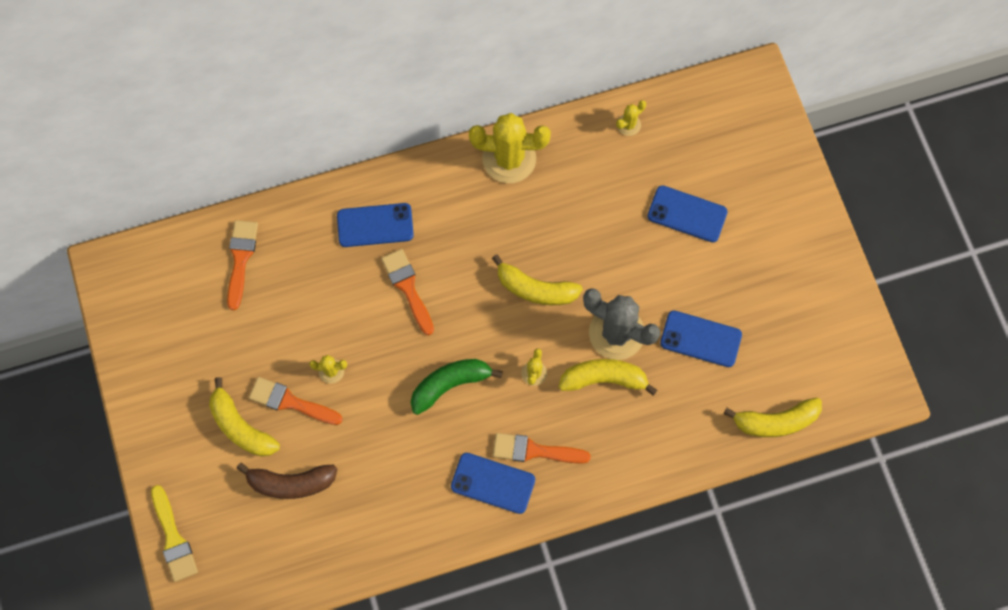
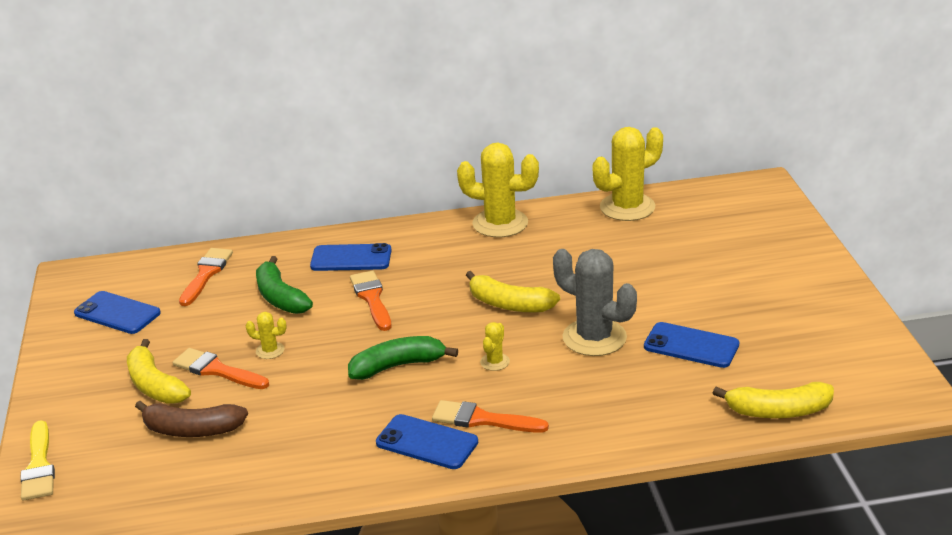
camera: 10 degrees right, 40 degrees down
(321, 291) = (280, 297): none -> green banana
(604, 379) = (575, 369): yellow banana -> none
(628, 125) = (627, 207): yellow cactus -> yellow cactus, size x2.20
(687, 214) = (683, 262): blue phone -> blue phone (117, 313)

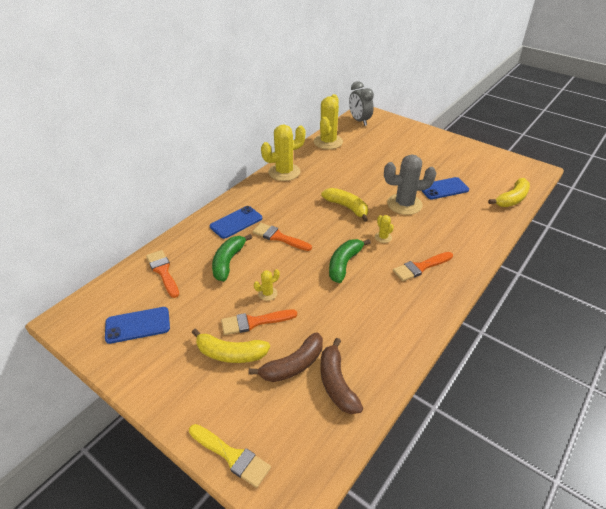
camera: 45 degrees left, 10 degrees up
(205, 470) = (336, 383): none -> brown banana
(280, 297) = (228, 262): green banana -> green banana turned 90 degrees clockwise
(427, 442) = (416, 293): blue phone -> none
(509, 304) = (347, 207): yellow banana -> yellow banana turned 120 degrees counterclockwise
(729, 195) = (359, 121): none -> grey clock

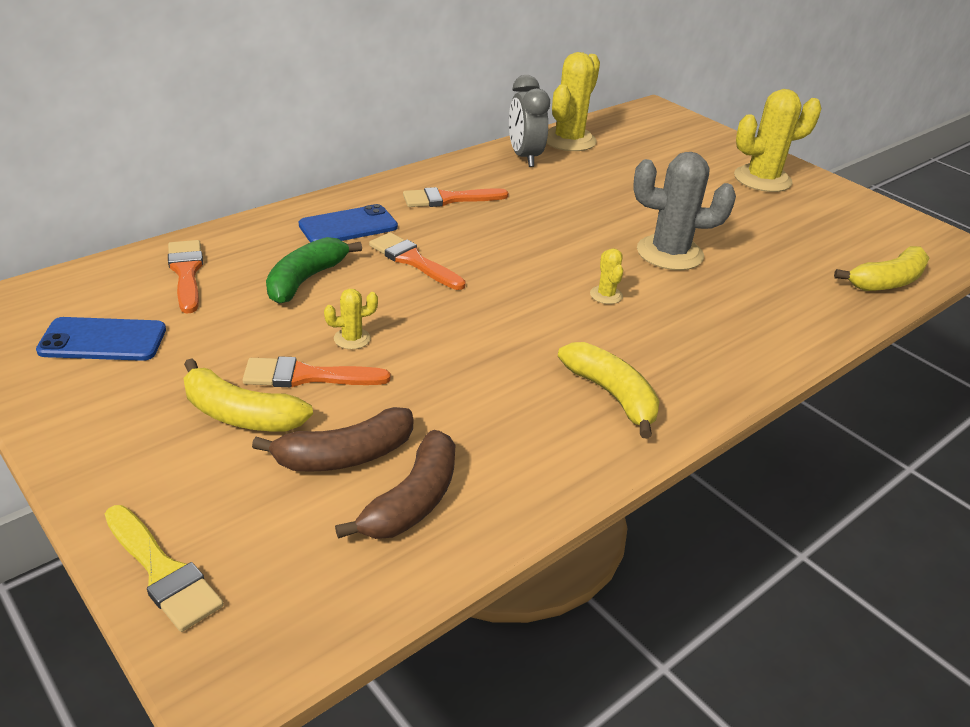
camera: 10 degrees right, 5 degrees down
(284, 172) = (469, 170): yellow cactus -> yellow cactus (762, 179)
(336, 383) = (412, 501): brown banana -> brown banana turned 150 degrees counterclockwise
(344, 264) = (514, 321): green banana -> none
(347, 207) = (559, 239): yellow banana -> yellow banana (612, 395)
(359, 121) = (640, 120): grey clock -> grey clock (524, 157)
(420, 267) = (658, 353): orange brush -> orange brush (449, 199)
(443, 188) = (756, 243): blue phone -> none

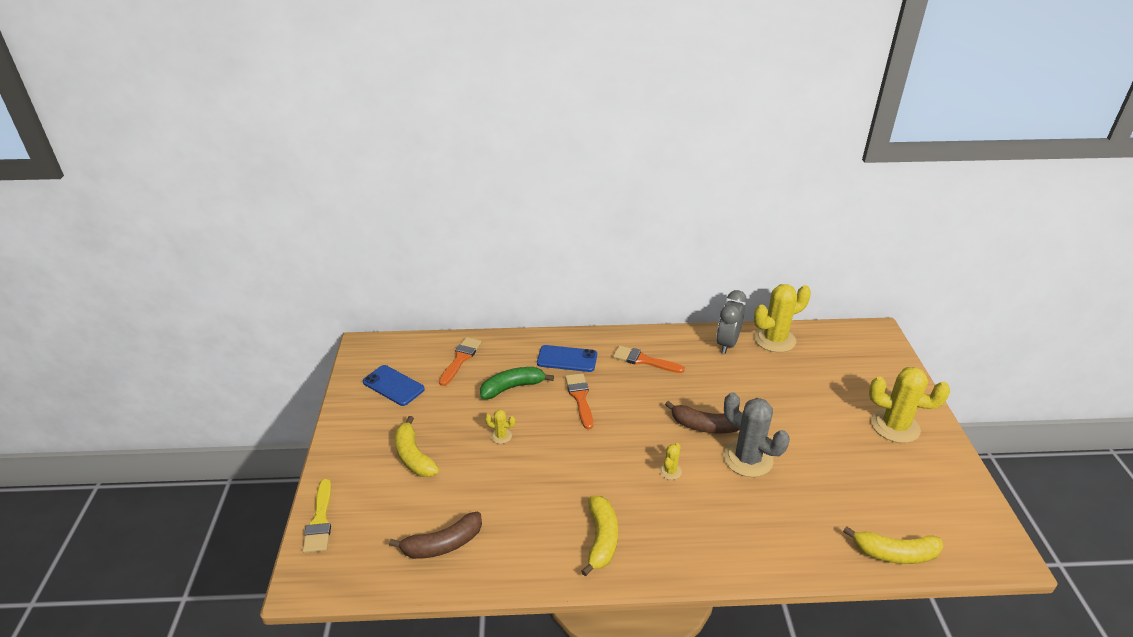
camera: 40 degrees right, 0 degrees up
(307, 376) = (460, 449): orange brush -> none
(344, 456) = (436, 503): brown banana -> brown banana (705, 426)

